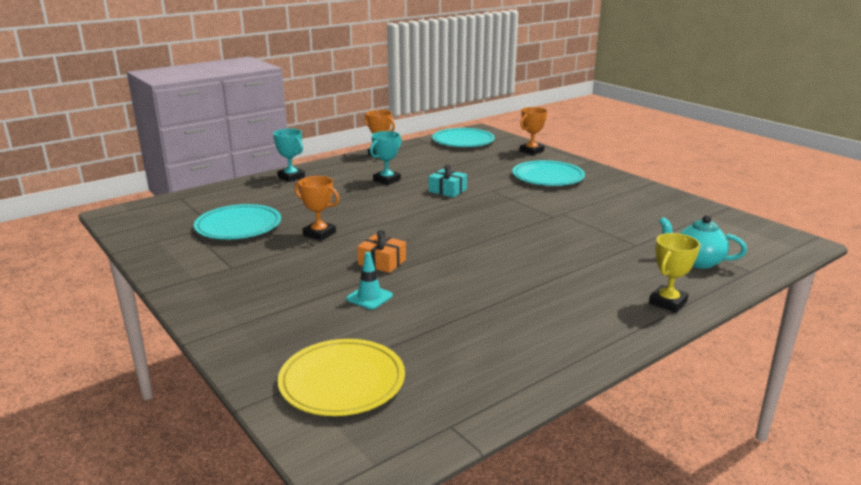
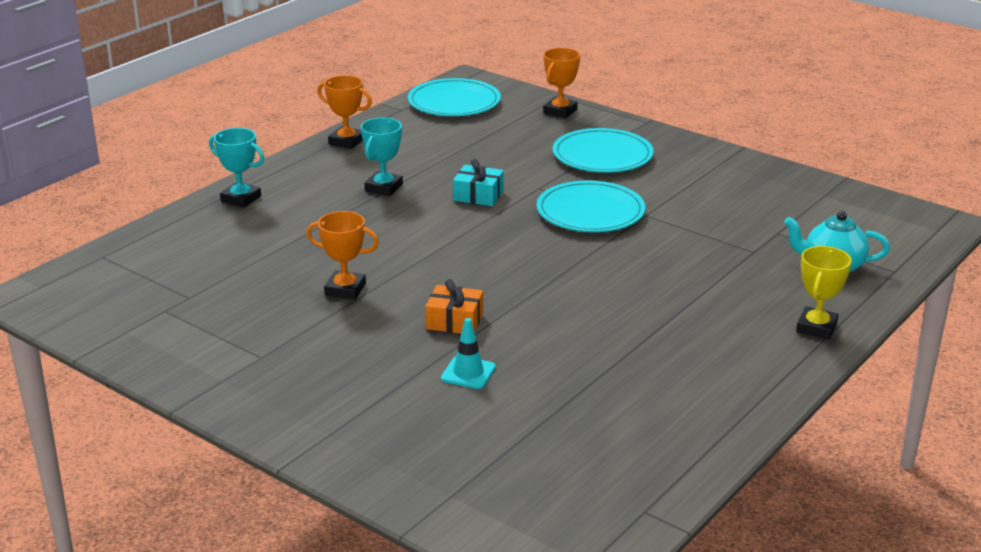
camera: 15 degrees left, 5 degrees up
(238, 226) = (224, 292): turquoise plate -> turquoise plate (590, 212)
(342, 381) = (500, 483): yellow plate -> none

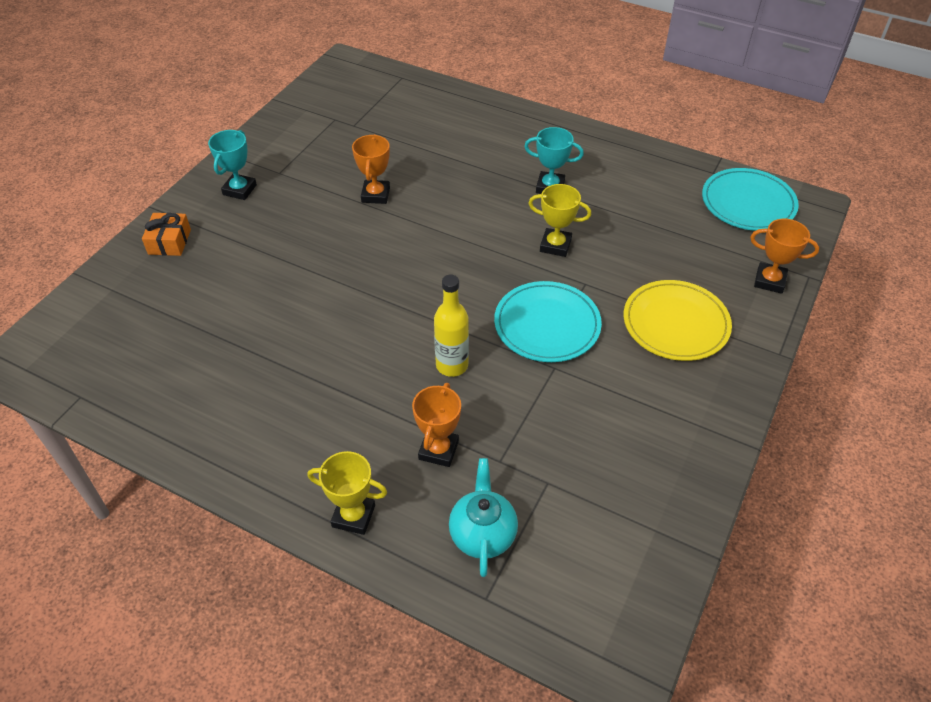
camera: 80 degrees right, 20 degrees up
(241, 199) = (504, 117): turquoise trophy -> turquoise trophy (239, 190)
(346, 141) = (629, 152): orange trophy -> orange trophy (438, 450)
(454, 321) = (337, 260): orange gift -> orange gift (169, 242)
(468, 373) = (262, 278): turquoise traffic cone -> none
(478, 195) = (555, 245): turquoise gift -> yellow trophy
(602, 156) = (675, 323): turquoise plate -> yellow plate
(634, 264) = (452, 365): none -> yellow bottle

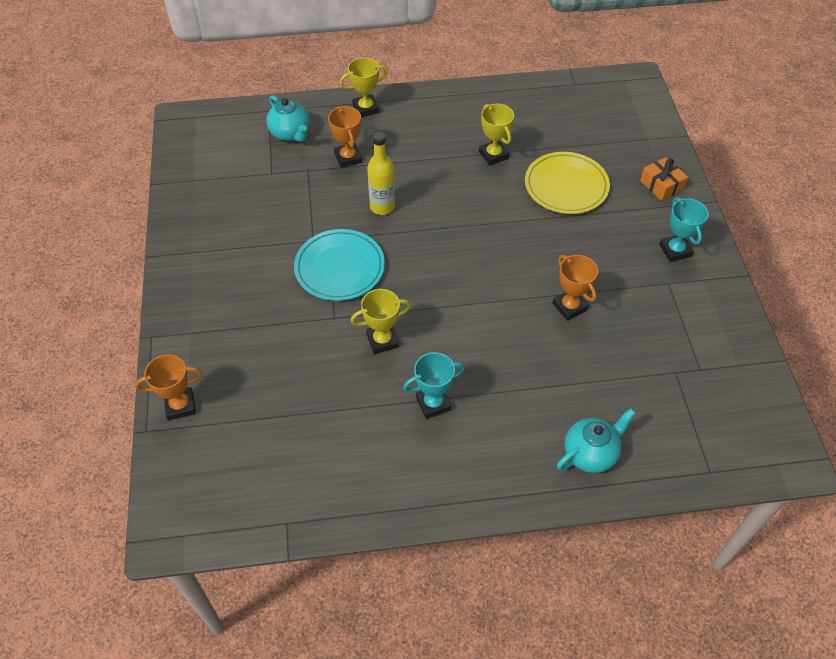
camera: 145 degrees right, 5 degrees up
(278, 359) = (493, 155): none -> yellow trophy
(466, 115) = (590, 453): none -> turquoise teapot
(675, 323) = (243, 320): yellow plate -> yellow plate (566, 186)
(748, 203) = (233, 496): turquoise plate -> none

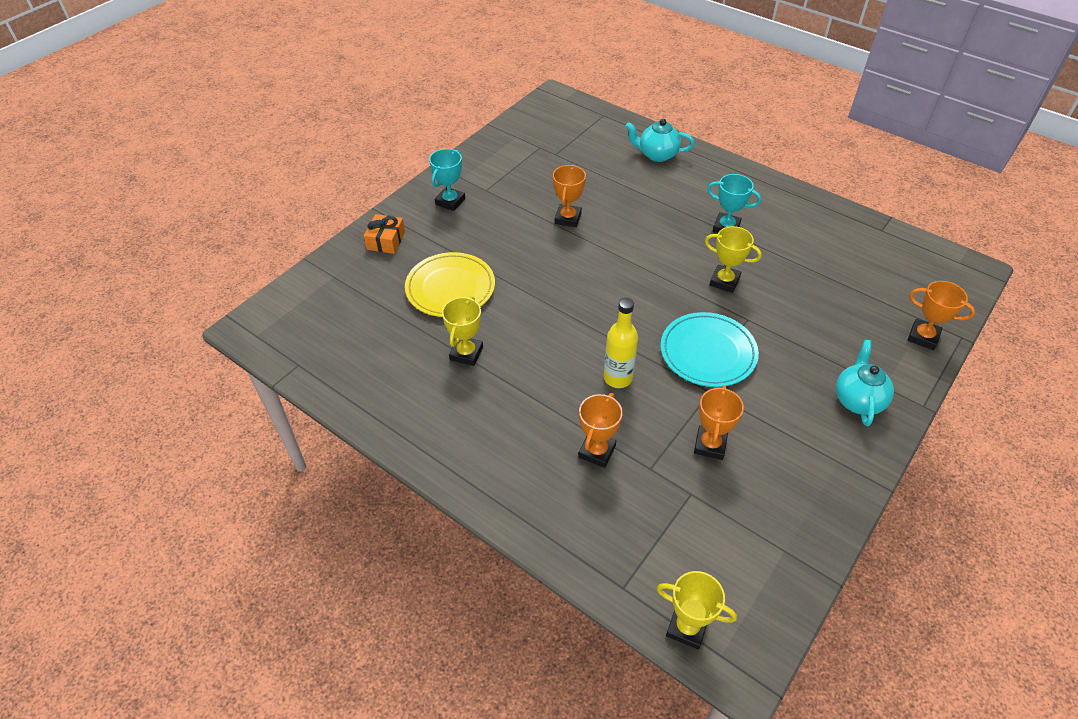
camera: 135 degrees left, 5 degrees down
(283, 206) = (710, 445): none -> orange trophy
(290, 133) = (627, 531): turquoise teapot -> turquoise teapot (858, 400)
(366, 108) = (516, 499): yellow trophy -> yellow trophy (687, 627)

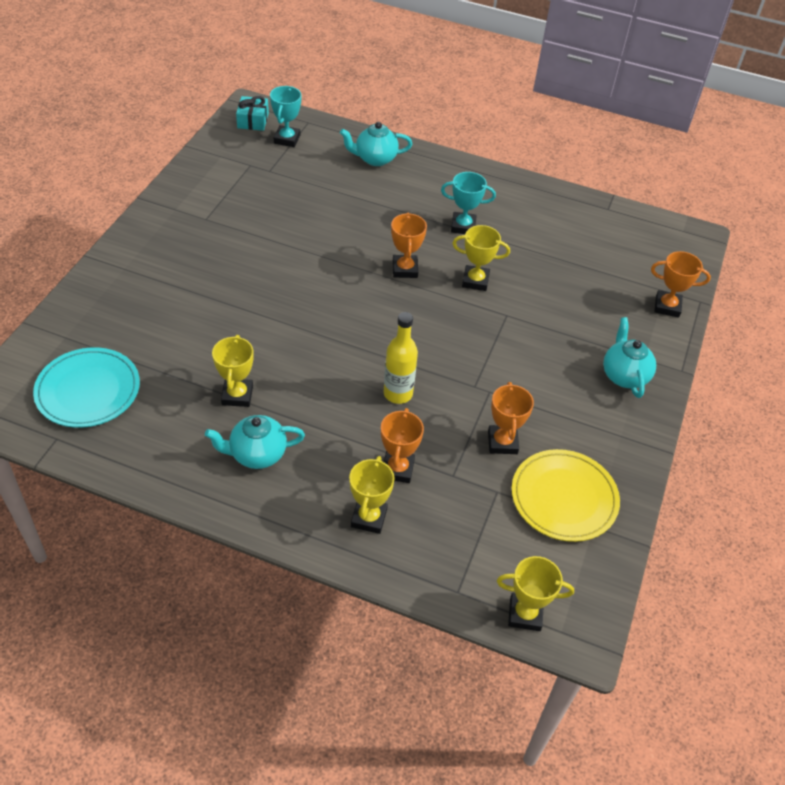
camera: 20 degrees left, 0 degrees up
(386, 241) = (112, 289): orange gift -> none
(450, 201) = (170, 237): turquoise trophy -> turquoise trophy (287, 139)
(450, 288) = (199, 330): yellow plate -> yellow plate (564, 498)
(468, 412) = (257, 454): none -> turquoise teapot
(553, 108) = (253, 120): none -> turquoise gift
(555, 494) = (369, 518): none -> yellow trophy
(568, 218) = (302, 238): orange trophy -> orange trophy (405, 269)
(708, 352) = (477, 354): turquoise plate -> turquoise plate (88, 390)

